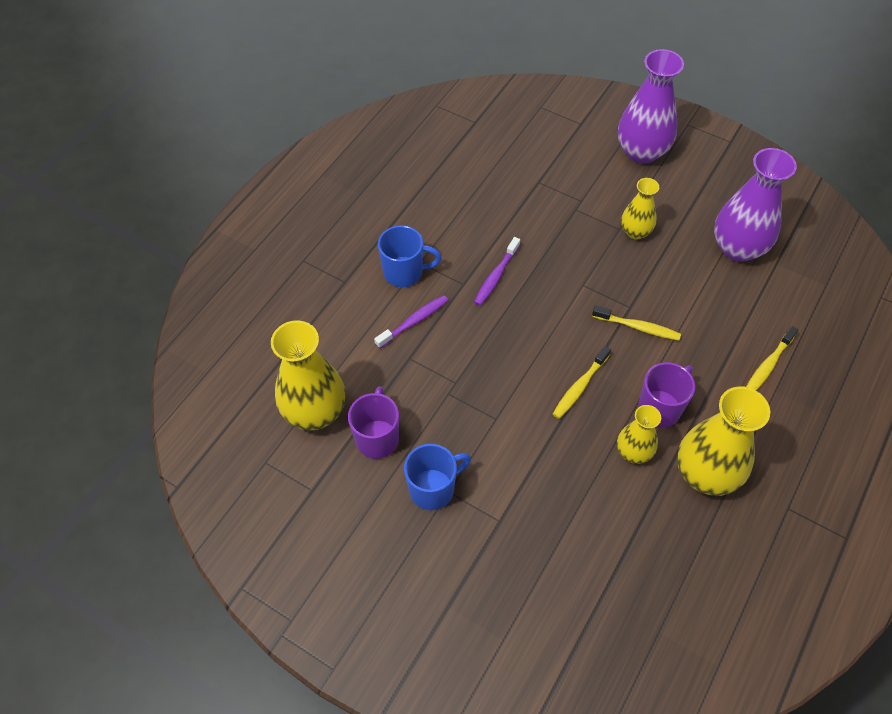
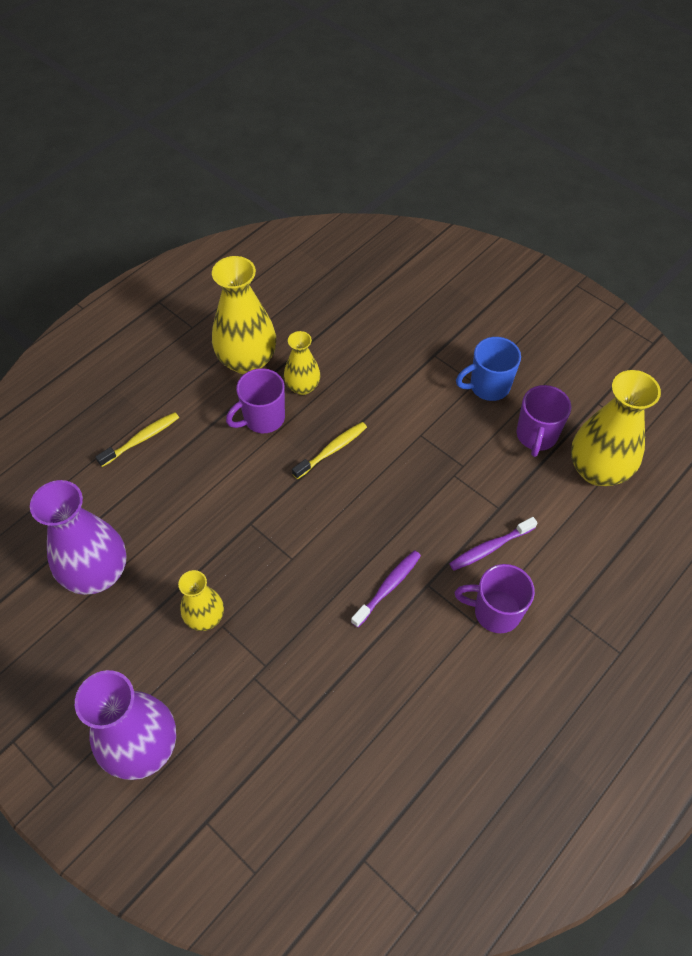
camera: 170 degrees left, 0 degrees up
(404, 273) = (495, 611): blue mug -> purple mug
(638, 327) = (251, 499): yellow toothbrush -> none

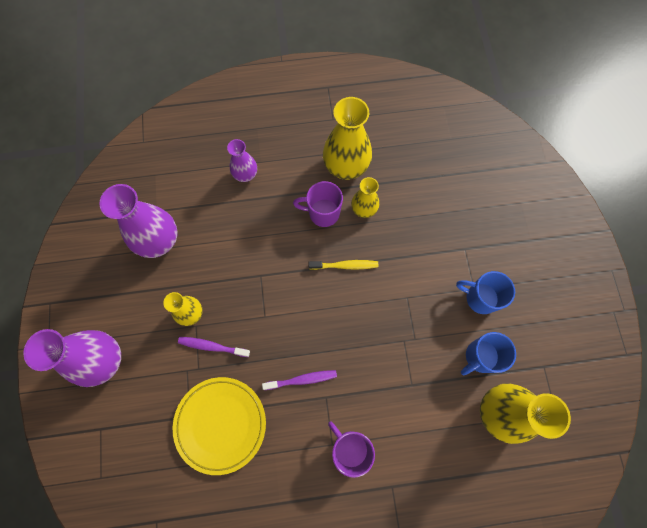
camera: 40 degrees right, 15 degrees up
(141, 439) = (245, 174): yellow toothbrush -> purple vase
(342, 699) = (220, 424): none -> yellow plate
(490, 548) = (383, 406): purple toothbrush -> purple toothbrush (212, 346)
(536, 436) = (480, 357): purple mug -> blue mug

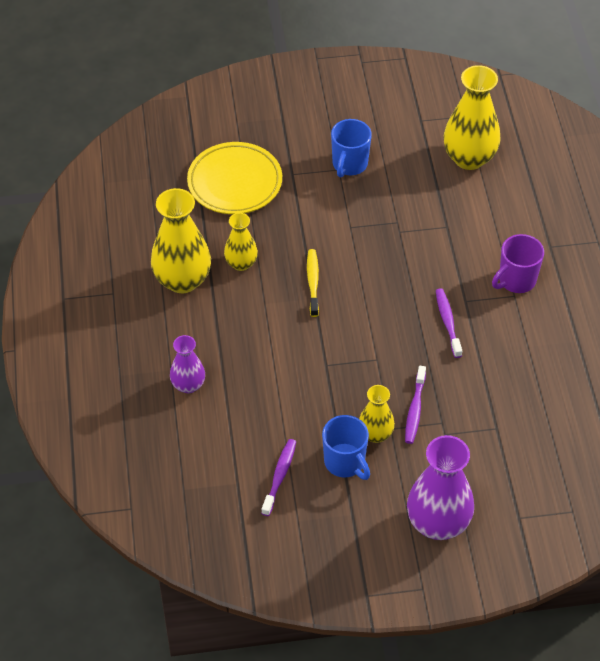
camera: 90 degrees left, 20 degrees down
(159, 240) = (279, 476): purple vase -> purple toothbrush
(220, 424) = (502, 397): yellow plate -> yellow plate (235, 182)
(323, 213) = (245, 303): purple mug -> none
(480, 357) = (413, 169): blue mug -> blue mug (345, 462)

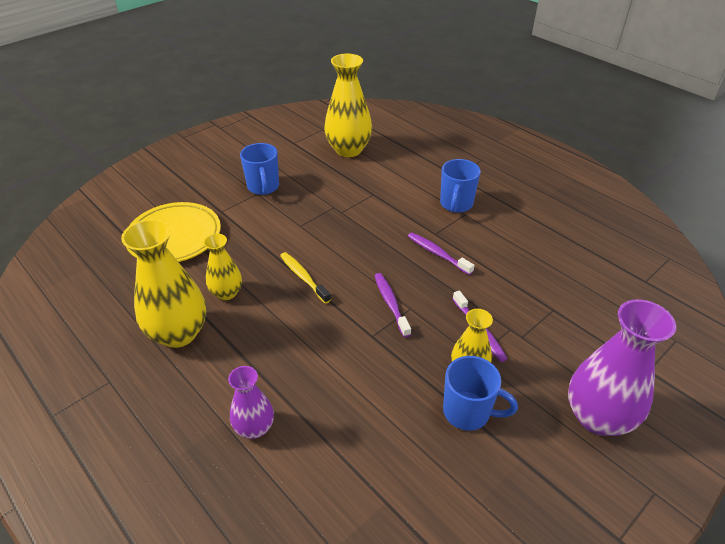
camera: 35 degrees left, 10 degrees down
(279, 476) = (421, 465): purple toothbrush -> purple toothbrush (390, 303)
(516, 280) = (456, 204): purple mug -> blue mug

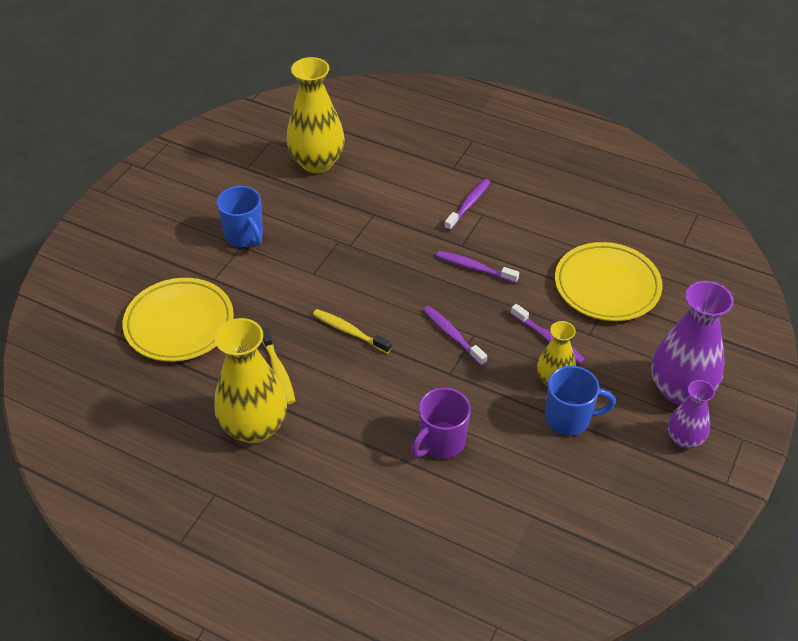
camera: 20 degrees left, 5 degrees up
(227, 293) = (278, 371): yellow vase -> yellow toothbrush
(254, 428) = (384, 492): purple vase -> purple vase (684, 439)
(332, 397) = (441, 442): none -> purple mug
(456, 204) = (468, 204): blue mug -> purple toothbrush
(556, 298) = (607, 286): none -> yellow plate

